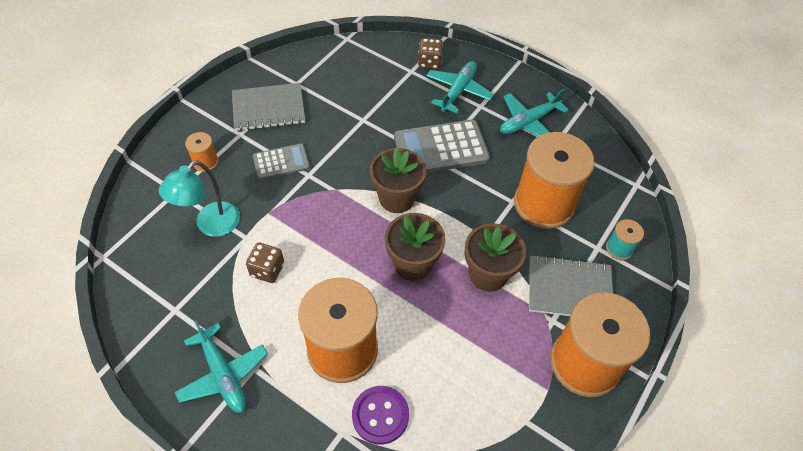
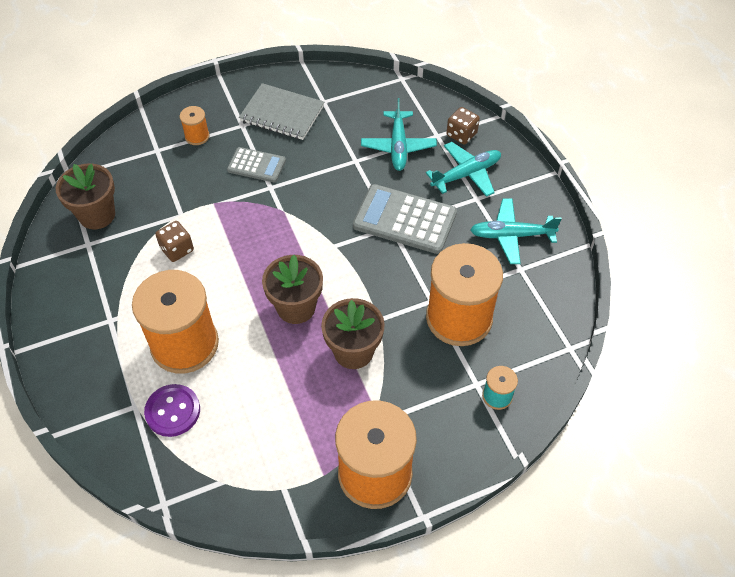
camera: 35 degrees right, 0 degrees up
(211, 225) = (162, 191): turquoise lamp -> none
(223, 374) = (85, 312): turquoise plane -> turquoise plane (398, 146)
(397, 198) = (328, 244): brown flower pot -> brown flower pot (97, 215)
(569, 289) = (416, 404): grey notebook -> none

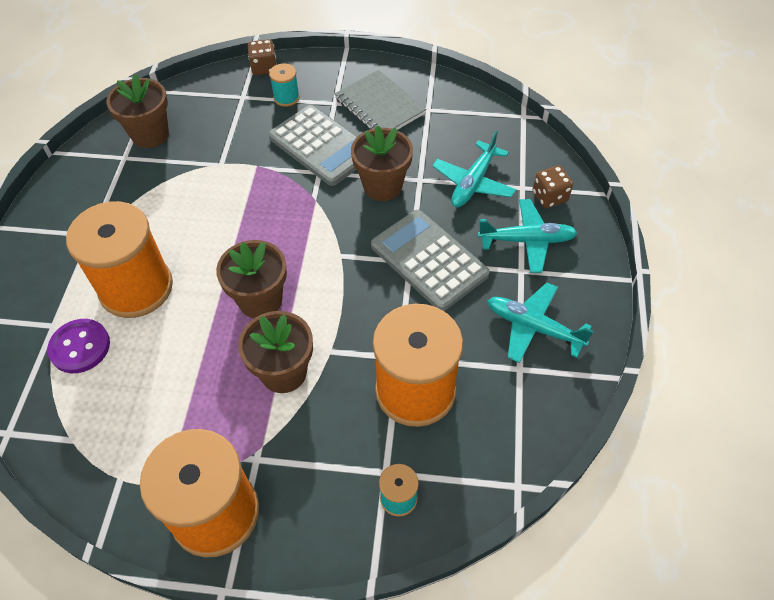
camera: 30 degrees right, 0 degrees up
(177, 249) = (194, 195): brown dice -> brown dice (264, 68)
(197, 136) = (286, 98): orange spool -> turquoise spool
(256, 165) = (321, 146): grey calculator -> grey calculator, size x1.71
(330, 177) = (382, 186): none -> brown flower pot

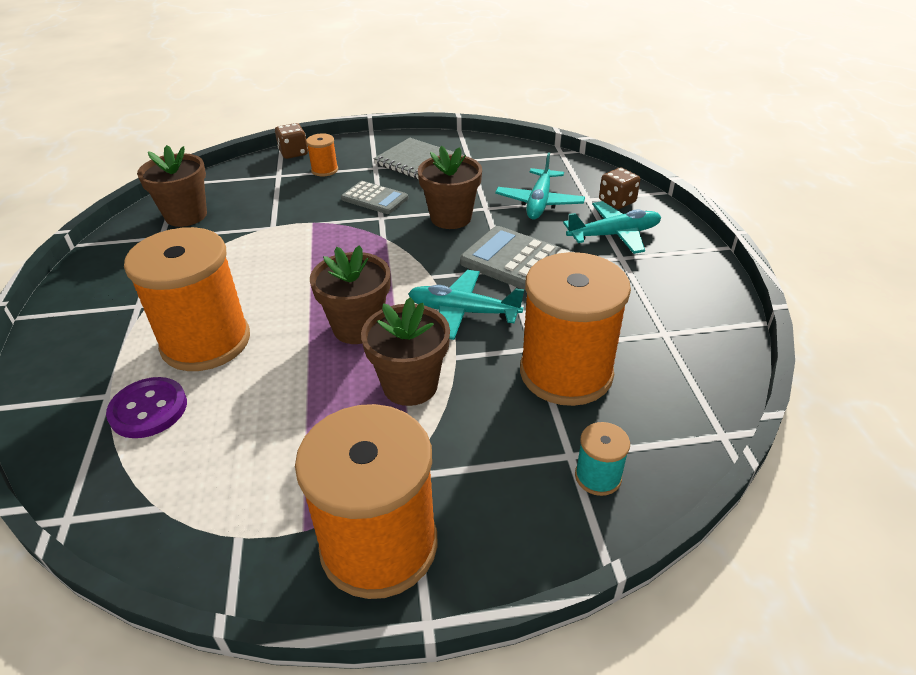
camera: 15 degrees left, 15 degrees down
(286, 98) = (324, 170): turquoise spool -> orange spool
(321, 146) = (374, 198): grey calculator -> grey calculator, size x0.59
(533, 327) = (659, 298): turquoise plane -> turquoise plane (463, 312)

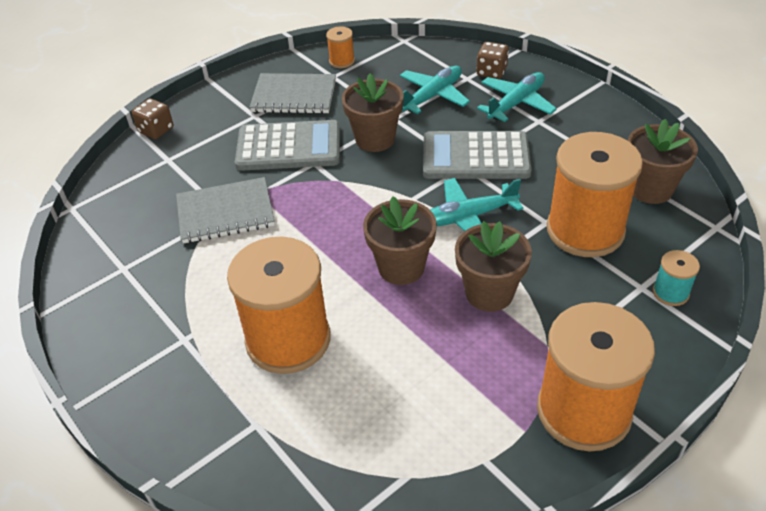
camera: 30 degrees left, 5 degrees up
(148, 409) = (307, 416): purple button -> none
(186, 215) = (122, 237): brown flower pot -> brown flower pot (650, 189)
(273, 228) = (225, 213): none -> grey notebook
(324, 170) = (209, 136): orange spool -> orange spool (342, 61)
(374, 198) = (288, 147): grey calculator -> grey calculator, size x1.71
(539, 202) = (432, 96): turquoise plane -> turquoise plane turned 120 degrees counterclockwise

